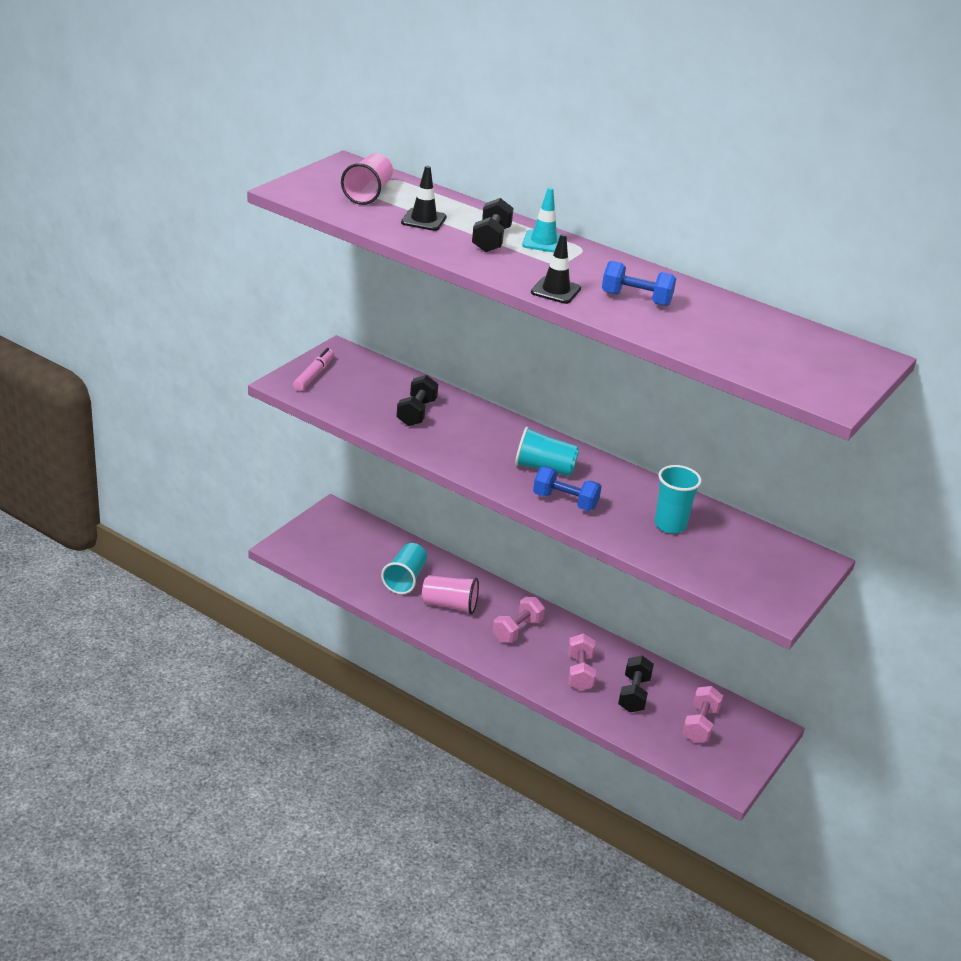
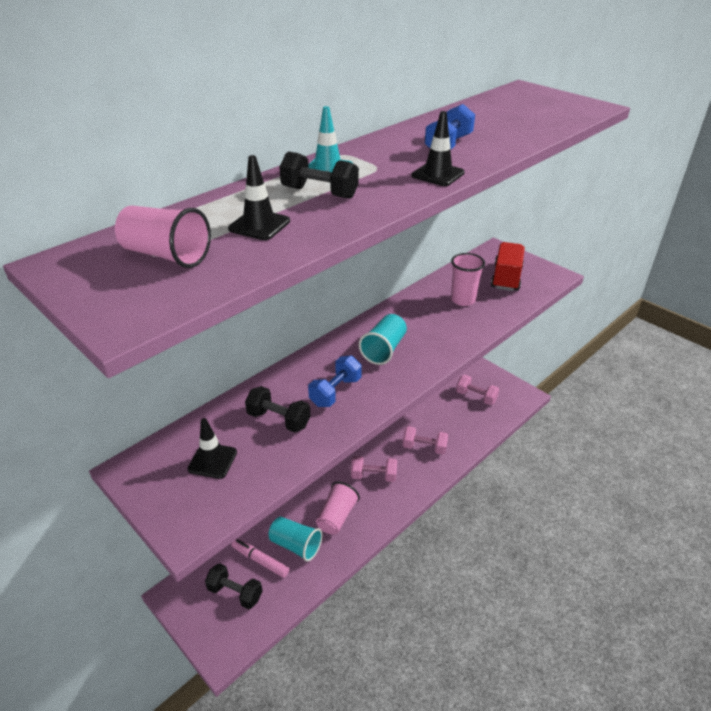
camera: 75 degrees left, 5 degrees up
(313, 375) = (176, 500): pink marker -> pink marker (260, 561)
(358, 386) = (212, 461): none -> black traffic cone
(517, 630) = (373, 476): pink dumbbell -> pink dumbbell turned 45 degrees counterclockwise
(565, 501) = (433, 345): blue dumbbell -> blue dumbbell (335, 392)
(633, 694) = (447, 423): black dumbbell -> black dumbbell (235, 593)
(670, 525) = (463, 300): turquoise cup -> pink cup
(743, 564) = (506, 278): none -> red truck

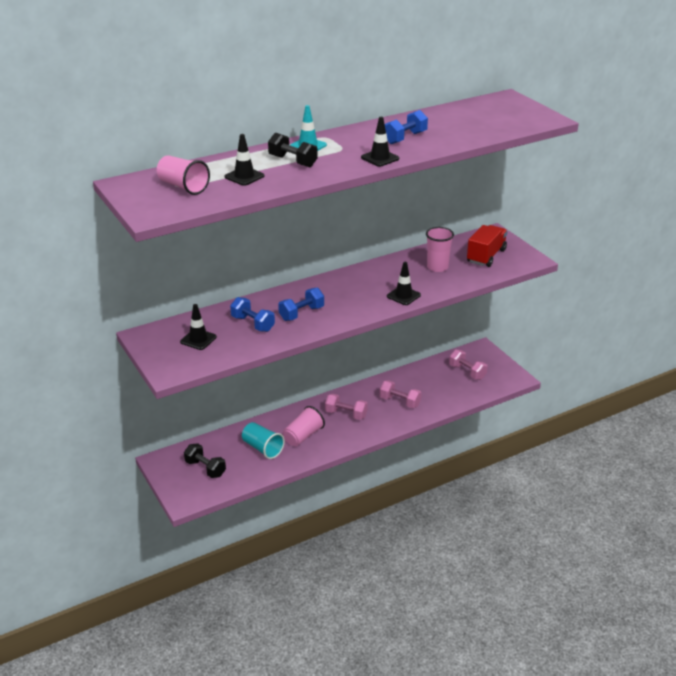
camera: 15 degrees right, 5 degrees down
(260, 561) = (231, 453): pink marker -> none
(279, 420) = (253, 324): black dumbbell -> blue dumbbell
(384, 349) = (352, 292): turquoise cup -> none
(445, 344) = (403, 296): none -> black traffic cone

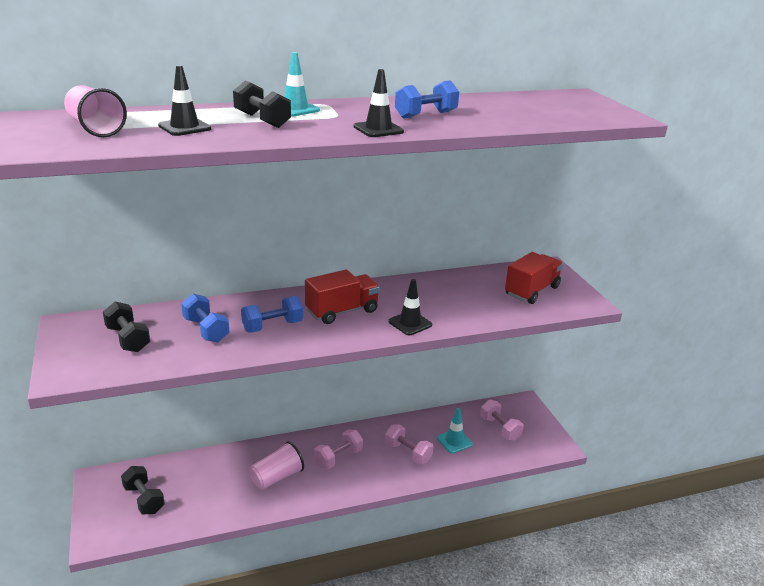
camera: 10 degrees right, 5 degrees down
(198, 339) = (128, 339): black traffic cone -> black dumbbell
(262, 448) = (222, 485): turquoise cup -> none
(346, 414) = (338, 458): pink dumbbell -> pink dumbbell turned 75 degrees counterclockwise
(348, 294) = (342, 311): none -> red truck
(434, 387) = (454, 441): none -> turquoise traffic cone
(437, 267) = (466, 295): pink cup -> none

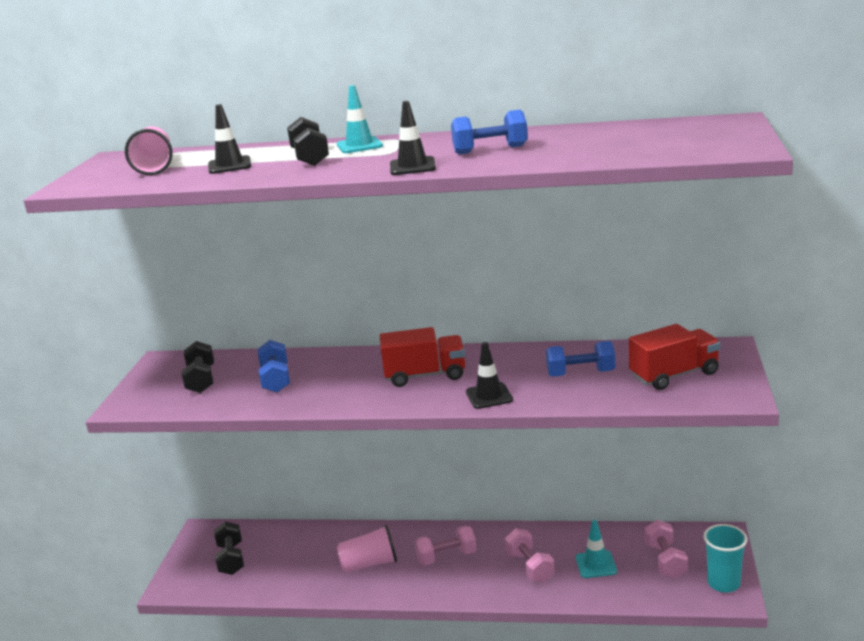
camera: 30 degrees right, 5 degrees down
(272, 326) = (341, 383): blue dumbbell -> blue dumbbell (580, 373)
(546, 438) = (723, 583): none -> turquoise cup

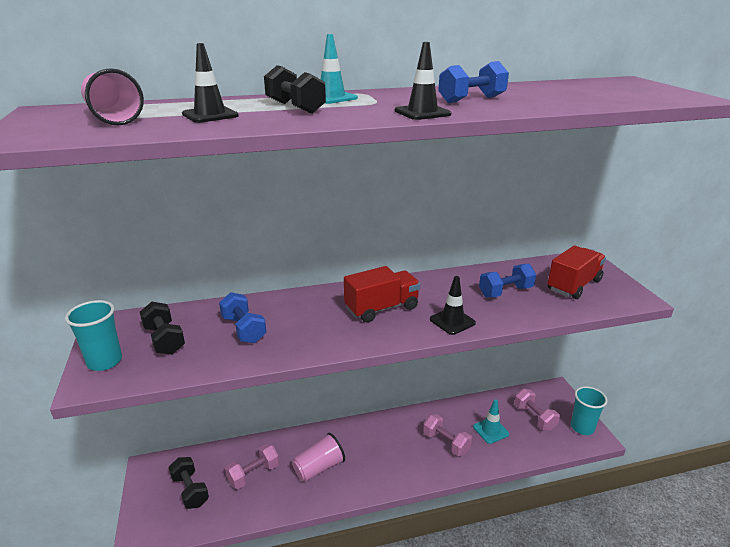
camera: 25 degrees left, 5 degrees up
(143, 392) = (105, 361): none -> turquoise cup
(446, 557) = (378, 447): pink dumbbell -> pink dumbbell (254, 474)

